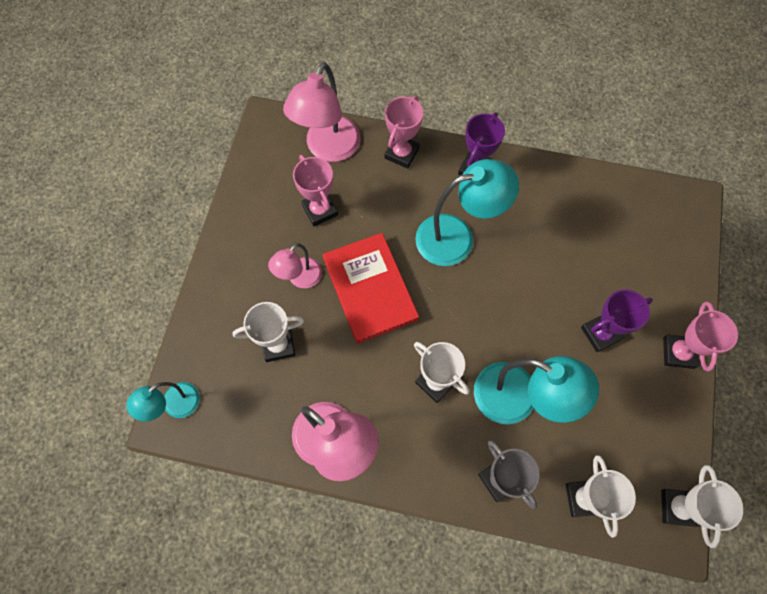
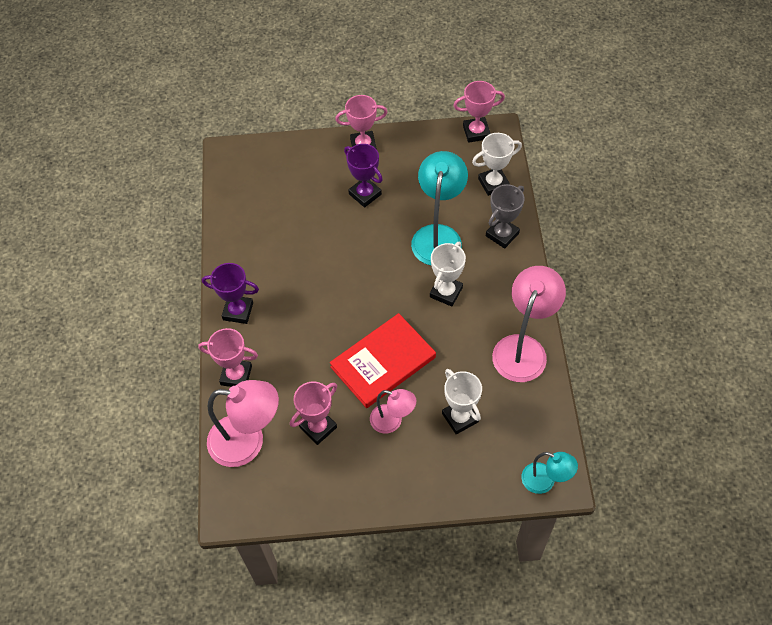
camera: 105 degrees left, 10 degrees down
(457, 237) = (311, 309): turquoise lamp -> none
(678, 507) = (476, 132): white trophy -> pink trophy

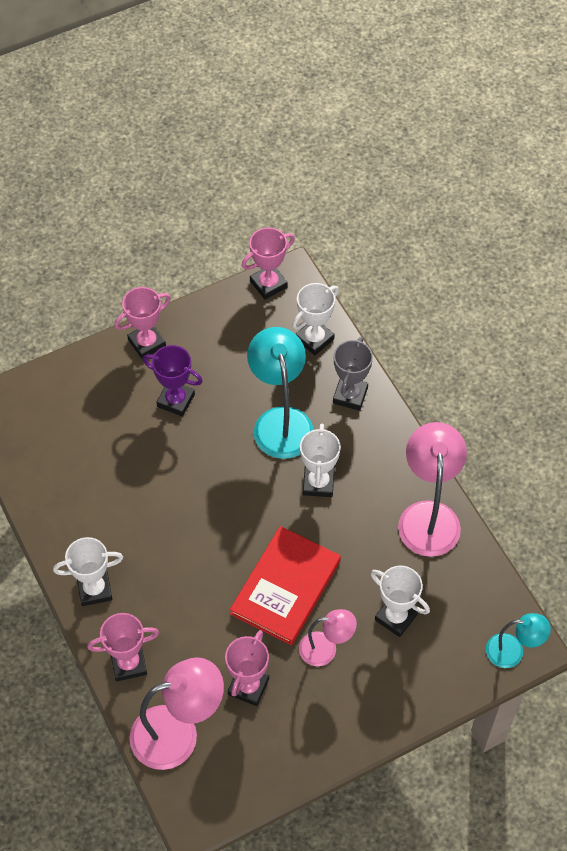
camera: 25 degrees left, 0 degrees up
(238, 311) = (94, 589): purple trophy -> white trophy

